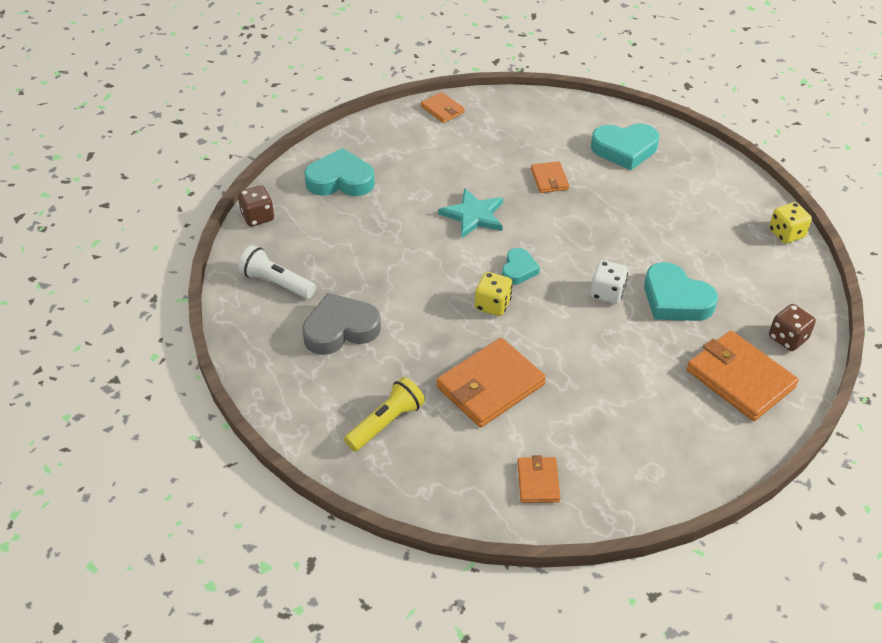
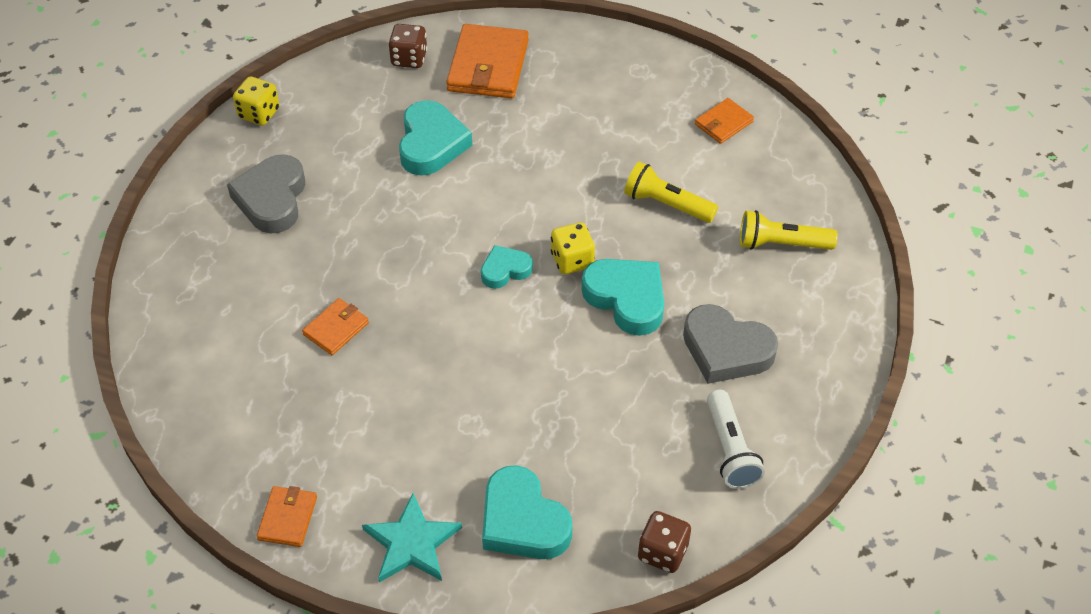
camera: 130 degrees left, 5 degrees up
(474, 215) = (460, 355): turquoise star -> turquoise star (412, 543)
(490, 386) = (667, 204): orange wallet -> yellow flashlight
(607, 293) = (470, 191): white dice -> none
(624, 149) = (220, 295): turquoise heart -> turquoise heart (626, 299)
(690, 203) = (272, 199): none -> grey heart

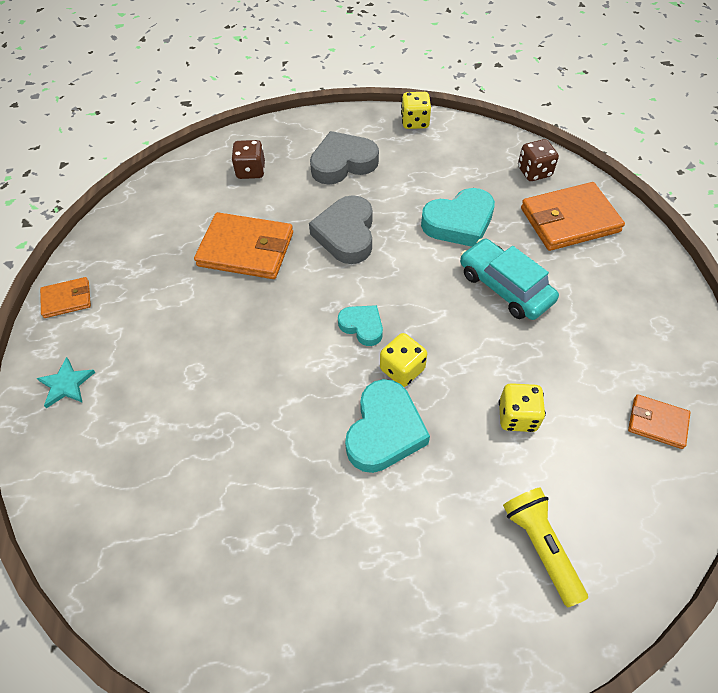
camera: 65 degrees right, 5 degrees up
(336, 328) = (246, 249): orange wallet -> orange wallet, size x1.89
(412, 543) = (66, 384): turquoise star -> turquoise star, size x0.67
(522, 521) = (110, 453): turquoise heart -> none
(532, 148) = (505, 287): none -> turquoise car
(662, 552) = (110, 587): brown dice -> brown dice (251, 171)
(667, 204) = (517, 416): yellow flashlight -> yellow dice
(726, 350) = (372, 547): grey heart -> grey heart (346, 234)
(730, 449) = (251, 603): white flashlight -> none

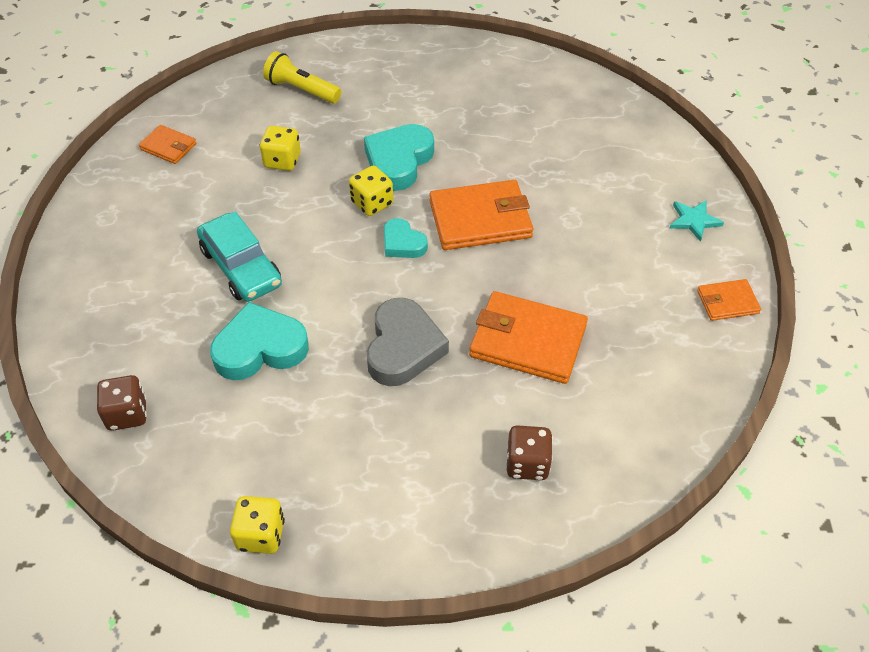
camera: 175 degrees left, 5 degrees down
(343, 163) = (390, 462): grey heart -> none
(540, 546) = (302, 90): yellow flashlight -> yellow flashlight turned 135 degrees clockwise
(569, 220) = (125, 337): orange wallet -> orange wallet (480, 219)

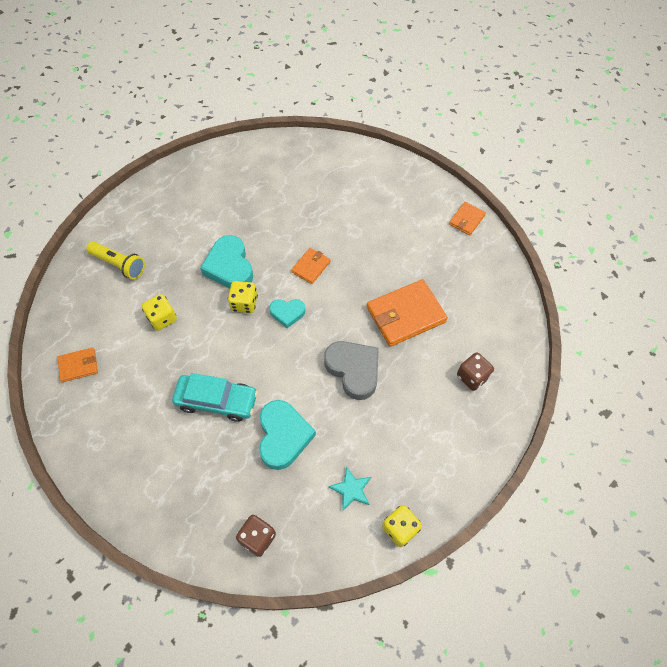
camera: 45 degrees left, 10 degrees up
(260, 348) = (283, 436): turquoise heart -> turquoise heart turned 150 degrees clockwise
(302, 90) = (119, 265): yellow flashlight -> yellow flashlight turned 135 degrees counterclockwise
(480, 219) = (311, 267): orange wallet -> orange wallet, size x0.53
(694, 221) = (409, 187): turquoise star -> turquoise star (351, 489)

